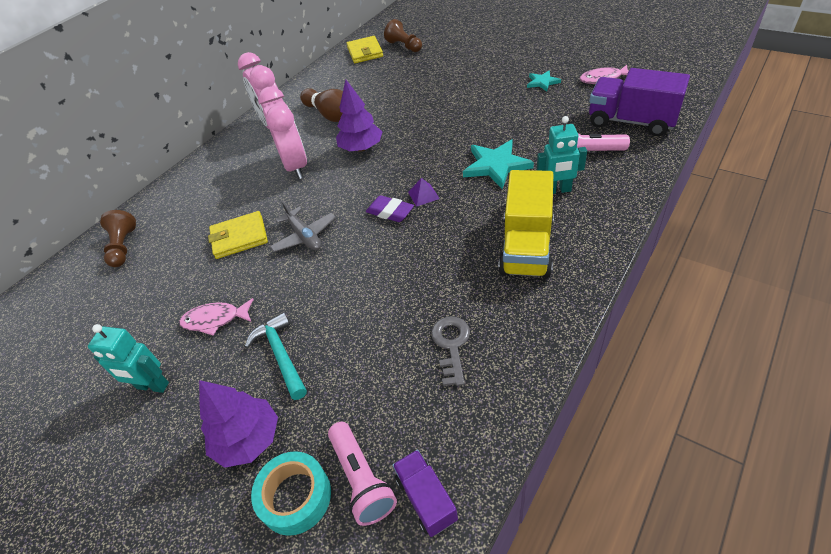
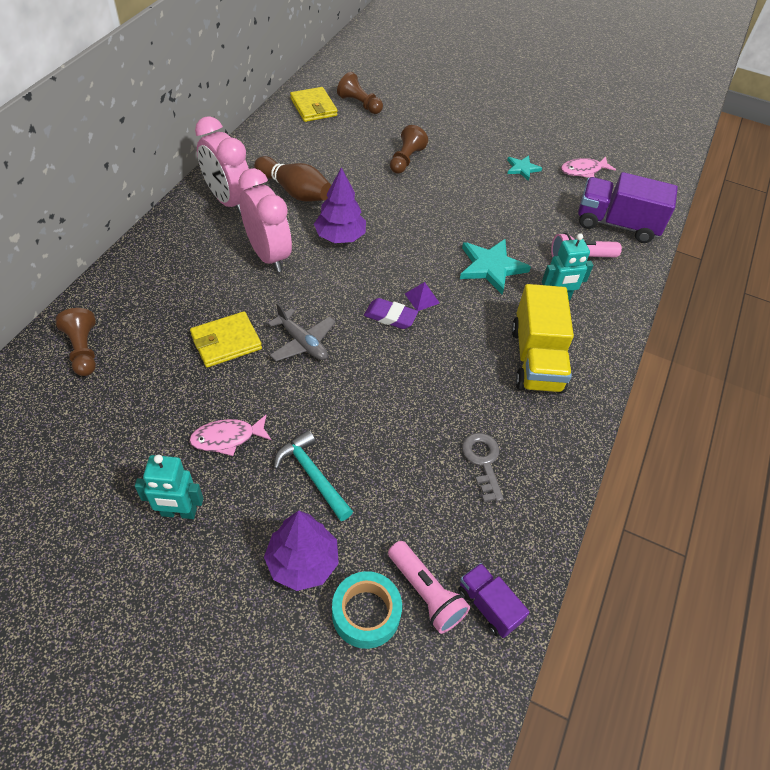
camera: 20 degrees left, 5 degrees up
(435, 84) = (406, 160): none -> brown pawn

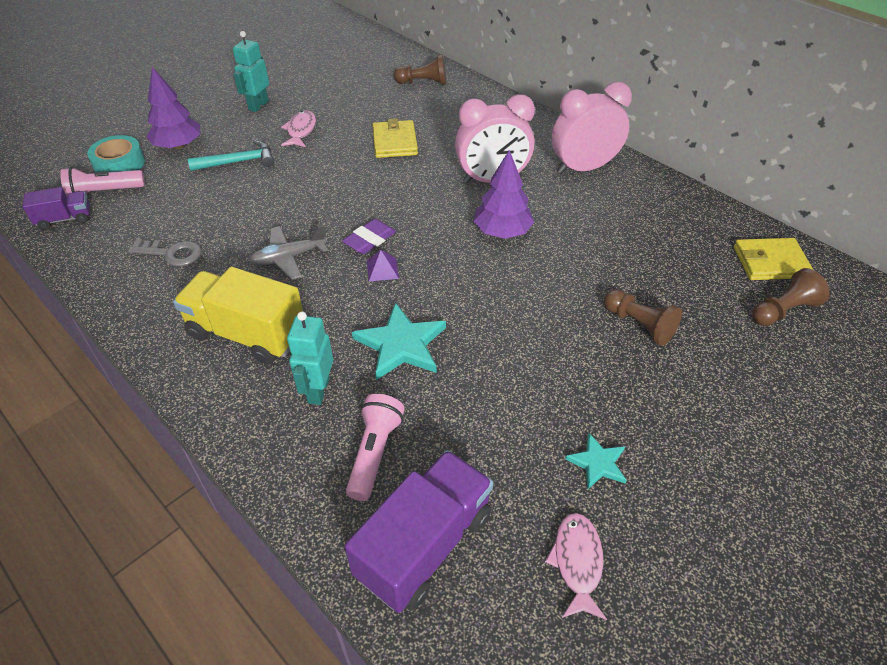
camera: 115 degrees right, 5 degrees down
(295, 191) = (589, 214): brown bowling pin -> none
(302, 342) = (370, 180): grey plane -> grey plane (288, 258)

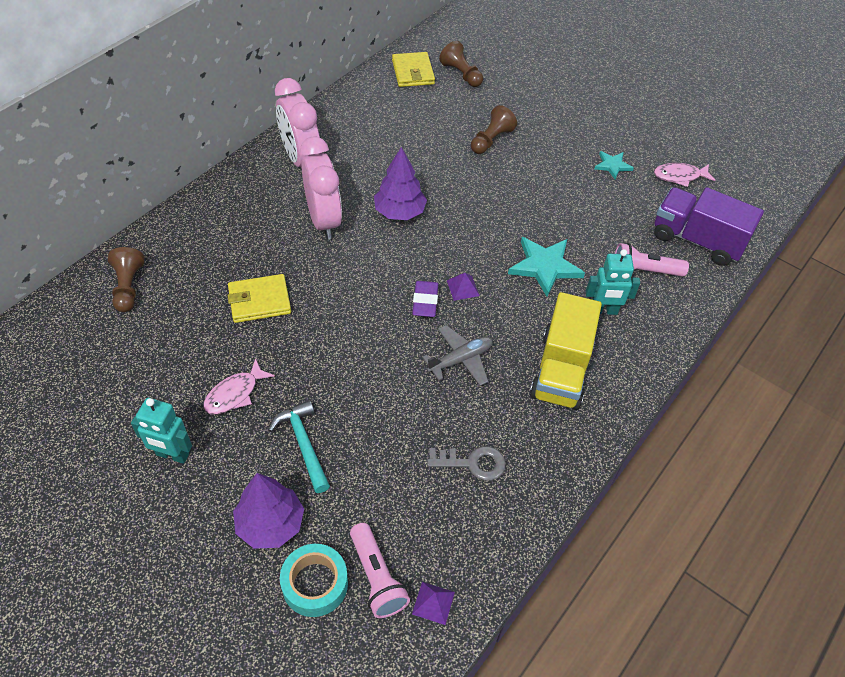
camera: 100 degrees left, 5 degrees up
(65, 219) = (433, 603): purple truck -> purple pyramid
(172, 253) = (472, 463): grey key -> grey key turned 90 degrees clockwise
(288, 258) = (460, 360): grey plane -> grey plane turned 90 degrees counterclockwise
(301, 130) = (235, 394): pink fish -> pink fish turned 45 degrees counterclockwise
(370, 240) = (425, 302): purple eraser -> purple eraser turned 60 degrees clockwise

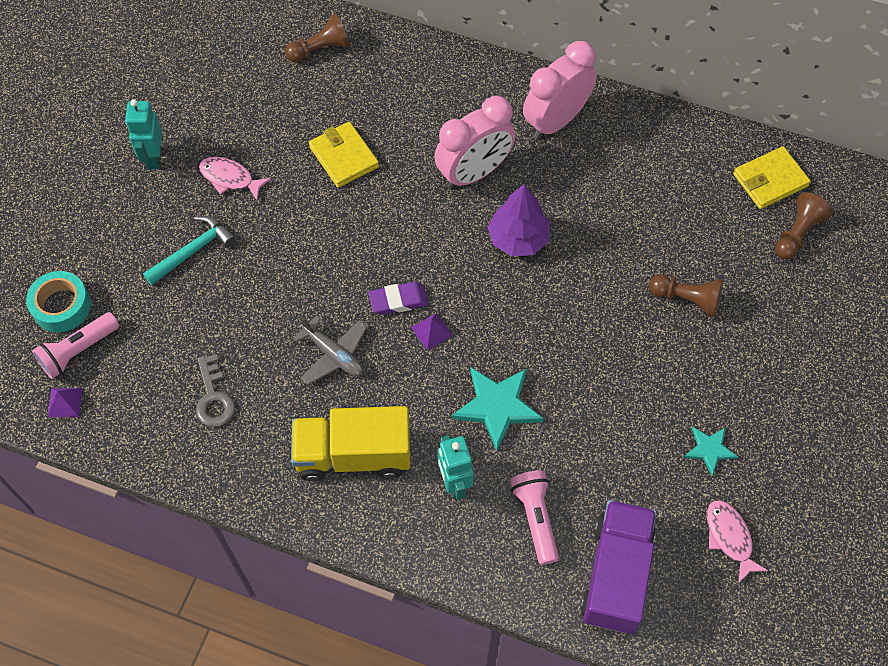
camera: 75 degrees right, 10 degrees up
(270, 524) = (108, 254): purple tree -> none

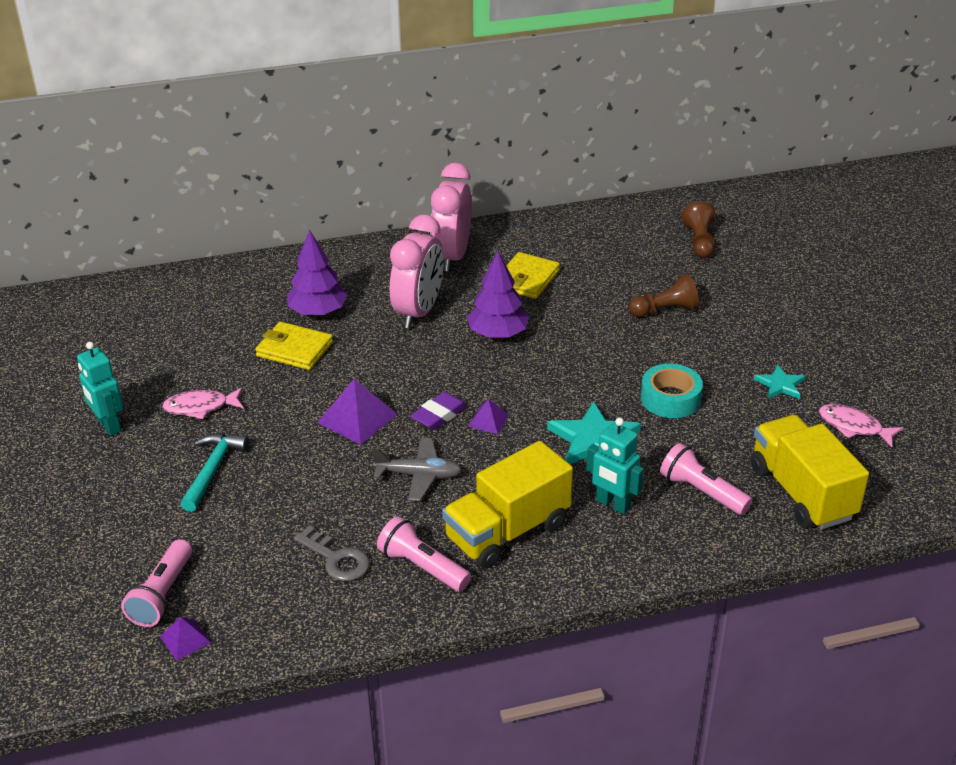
camera: 35 degrees left, 25 degrees down
(61, 306) = (112, 571): turquoise tape -> turquoise tape (670, 399)
(266, 447) = (422, 567): none -> pink flashlight
(320, 49) = (203, 294): brown pawn -> none
(334, 264) = (357, 418): none -> purple pyramid
(393, 124) = (318, 312): none -> purple tree
(616, 575) = (801, 493): purple truck -> yellow truck
(770, 180) = (648, 223): yellow wallet -> yellow wallet (527, 279)

